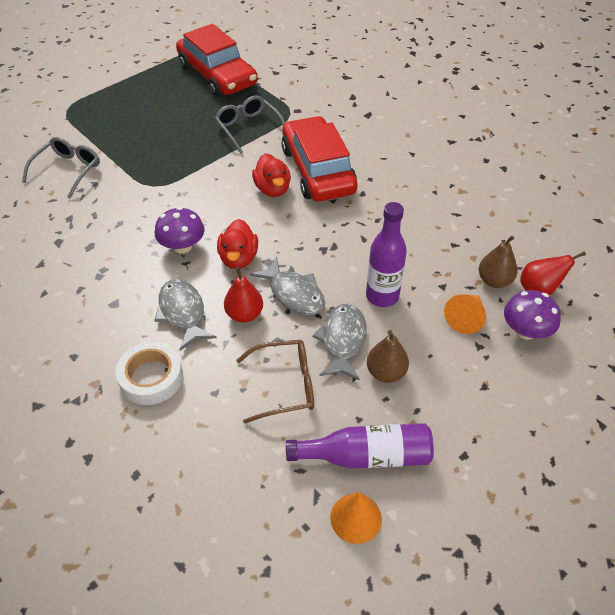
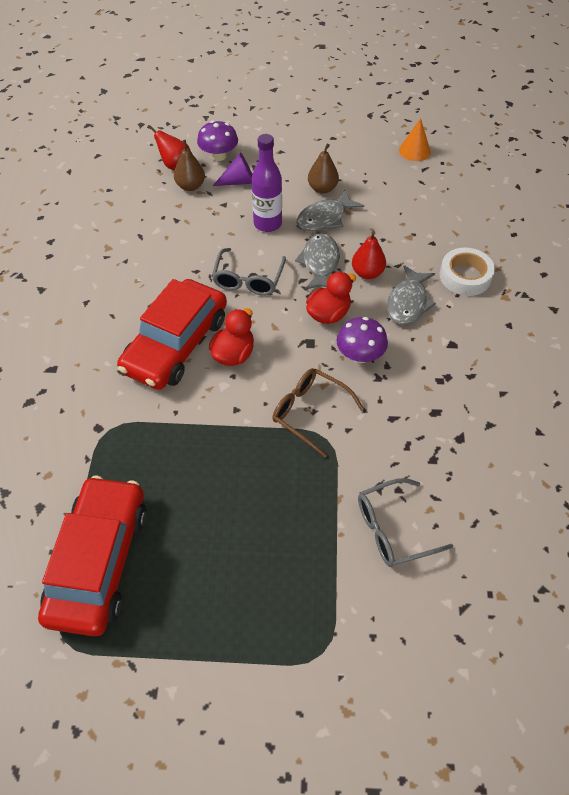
camera: 135 degrees left, 5 degrees up
(248, 128) = (169, 441): grey glasses -> grey glasses (248, 279)
(284, 385) = (387, 220): brown glasses -> brown glasses (311, 413)
(366, 456) = (380, 166): purple bottle -> none
(466, 318) = (239, 181): orange cone -> purple cone

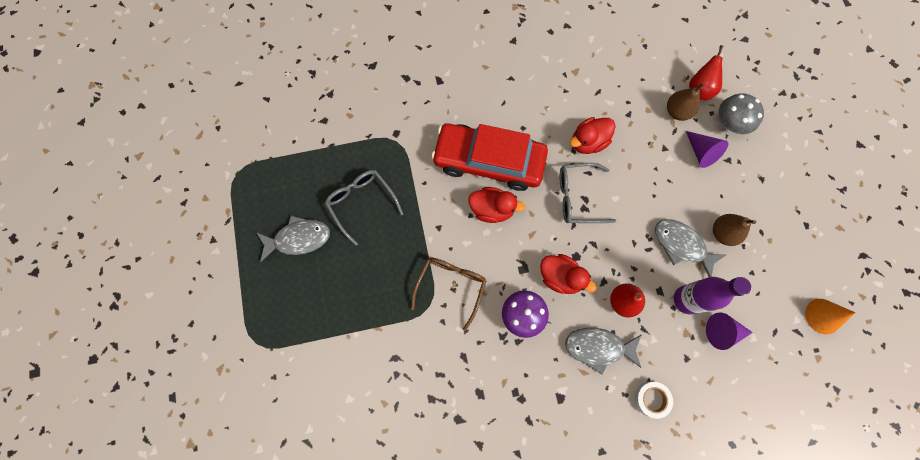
camera: 75 degrees right, 20 degrees up
(99, 561) = (292, 174): red car -> none
(192, 257) = (588, 142): none -> red duck
(219, 156) = (730, 123): purple mushroom -> grey mushroom
(267, 224) = (653, 194): purple bottle -> purple bottle (686, 300)
(320, 263) = (620, 255): grey fish -> grey fish (298, 239)
(394, 529) = (361, 377): grey glasses -> grey glasses (362, 204)
(413, 213) = (722, 332): none -> purple cone
(465, 276) = (651, 399): white tape -> white tape, size x0.66

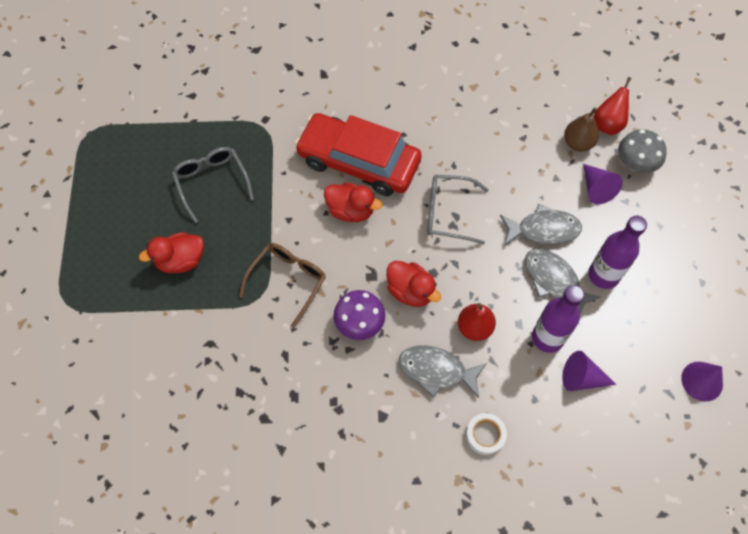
camera: 10 degrees right, 10 degrees down
(298, 239) = (136, 207): grey fish -> grey fish (543, 230)
(588, 142) = (472, 159): red duck -> red duck (181, 260)
(723, 233) = (603, 275): brown pear -> purple bottle
(823, 316) = (702, 381): orange cone -> purple cone

